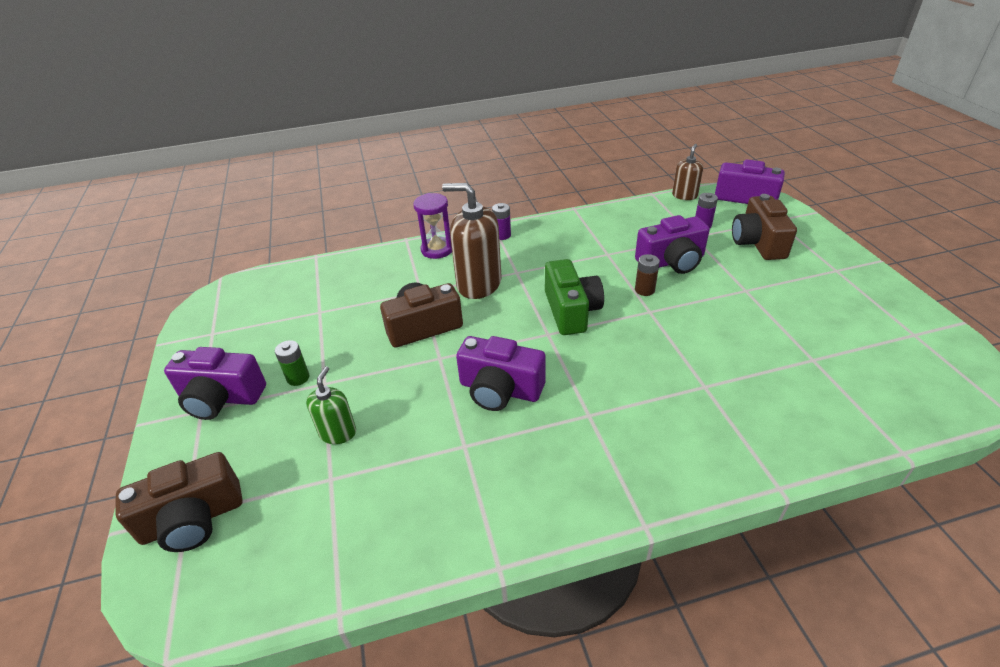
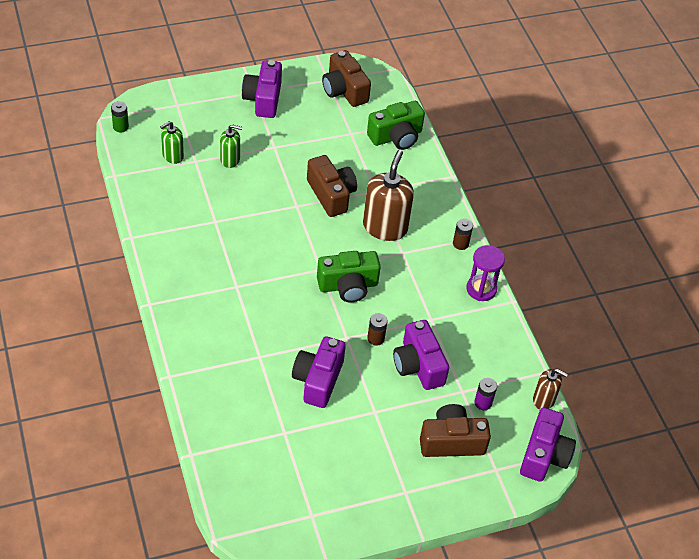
camera: 80 degrees right, 10 degrees up
(193, 519) = (173, 108): brown camera -> brown camera (344, 90)
(298, 378) = (280, 133): green battery -> green battery (120, 127)
(311, 513) = (172, 156): none -> green soap dispenser
(336, 276) = (396, 137): none -> green camera
(437, 250) = (436, 198): purple hourglass -> purple hourglass (481, 289)
(500, 389) = (263, 239): purple camera -> purple camera (318, 380)
(502, 235) = (460, 244): purple battery -> brown battery

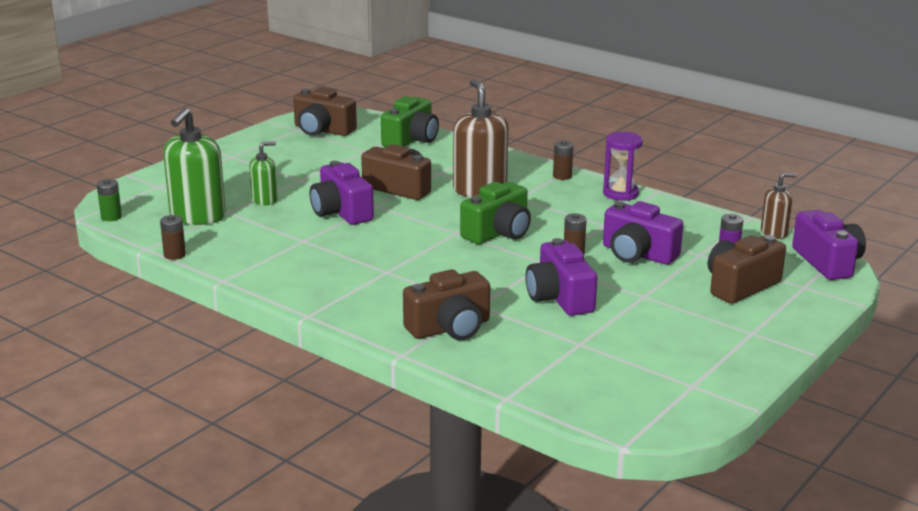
camera: 30 degrees left, 25 degrees down
(125, 192) = (174, 255): none -> brown battery
(172, 156) = (197, 216): green soap dispenser -> green soap dispenser, size x1.82
(221, 368) = (450, 328): none -> brown camera
(263, 99) = (248, 157): purple camera -> purple camera (341, 212)

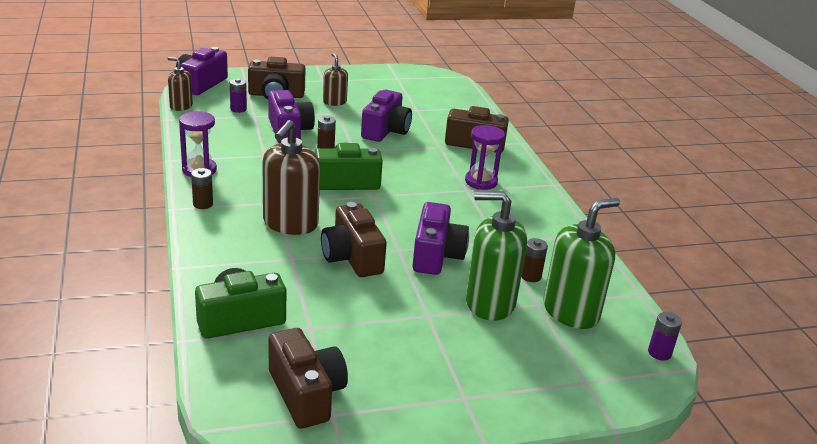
camera: 145 degrees left, 5 degrees up
(111, 217) = (659, 353): green battery -> purple battery
(174, 255) = (618, 275): brown battery -> brown battery (530, 276)
(264, 200) = (489, 303): green soap dispenser -> green soap dispenser, size x1.82
(384, 285) = (481, 182): none -> purple hourglass
(674, 307) = (334, 102): none -> brown soap dispenser

